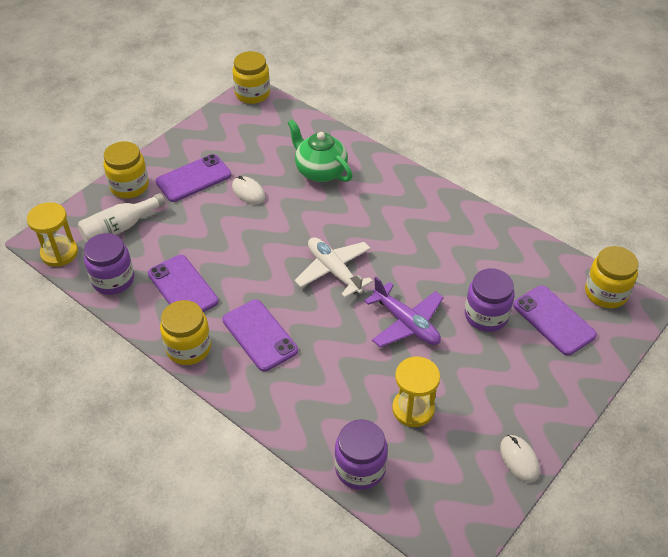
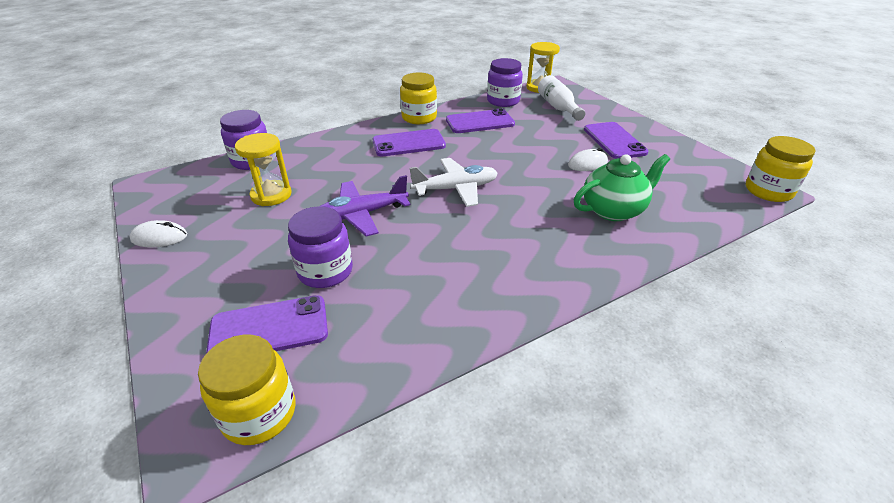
camera: 110 degrees right, 10 degrees down
(129, 186) = (609, 115): yellow jar -> none

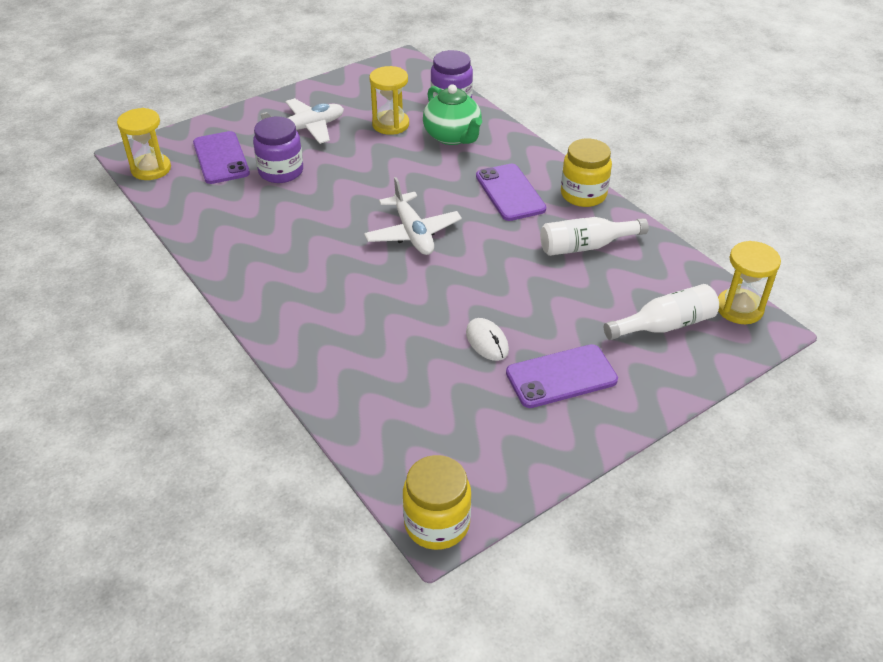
camera: 85 degrees right, 5 degrees up
(159, 237) = (326, 88): white mouse -> none
(242, 252) = (306, 128): none -> white plane
(259, 413) = (151, 169): yellow jar -> yellow hourglass
(361, 214) = (361, 178): purple plane -> none
(480, 122) = (586, 246): purple phone -> white bottle
(503, 101) = (667, 267): purple jar -> none
(613, 210) = (378, 353): green teapot -> green teapot (453, 136)

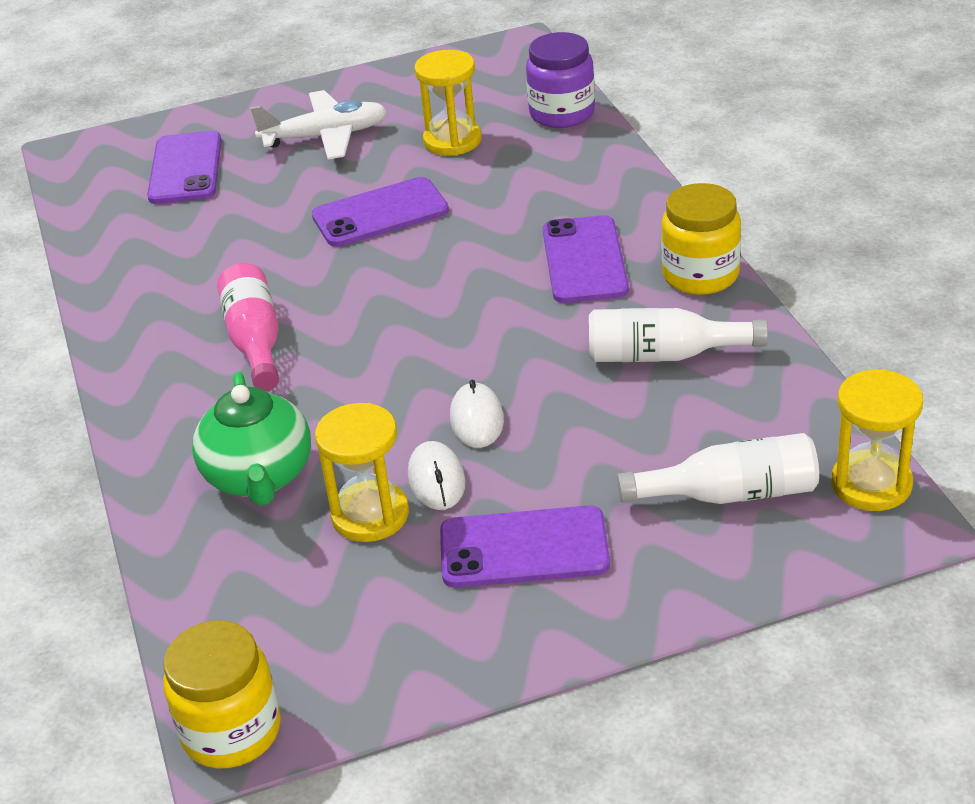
camera: 20 degrees right, 5 degrees down
(151, 169) = (84, 175): yellow hourglass -> yellow hourglass (370, 515)
(281, 171) = (259, 195): purple jar -> none
(326, 268) = (255, 341): none -> pink bottle
(367, 175) = (380, 213): none -> purple phone
(413, 233) = (405, 305): white plane -> none
(453, 136) = (538, 167): green teapot -> green teapot (259, 477)
(493, 300) = (477, 419): none -> white mouse

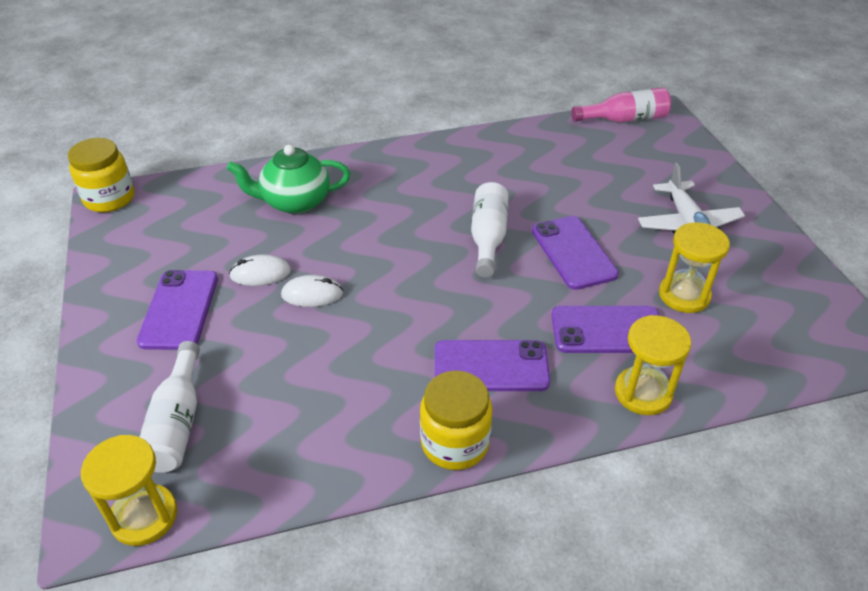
camera: 90 degrees right, 5 degrees up
(185, 169) = (640, 160): purple phone -> purple phone (607, 330)
(255, 341) = (427, 197): pink bottle -> pink bottle (624, 119)
(370, 515) = (241, 245): yellow hourglass -> yellow hourglass (643, 393)
(562, 113) = (738, 371): purple jar -> none
(664, 355) = (350, 403): white bottle -> white bottle (488, 238)

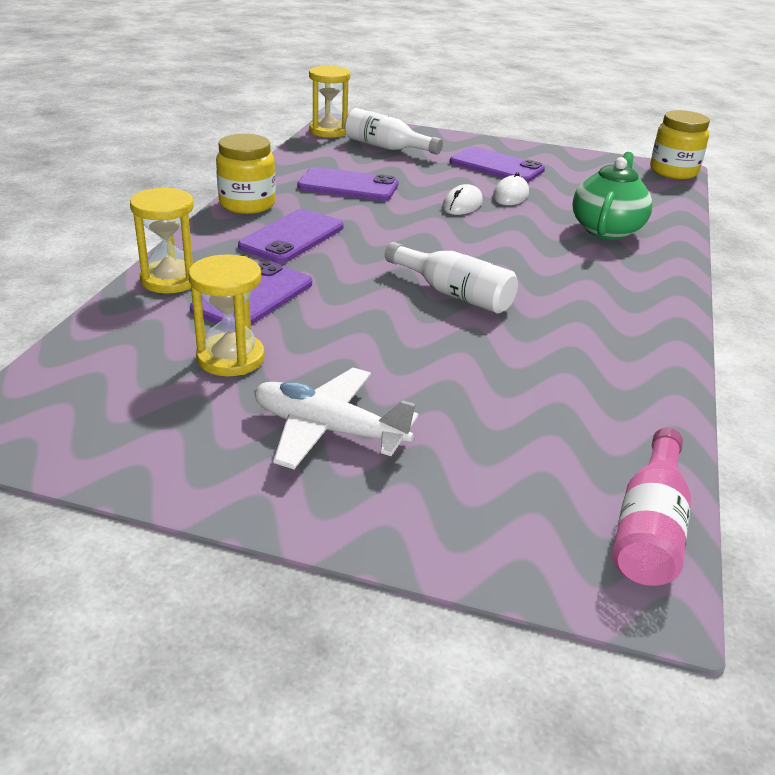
camera: 120 degrees right, 10 degrees down
(573, 252) = (375, 328): purple phone -> purple phone (348, 185)

